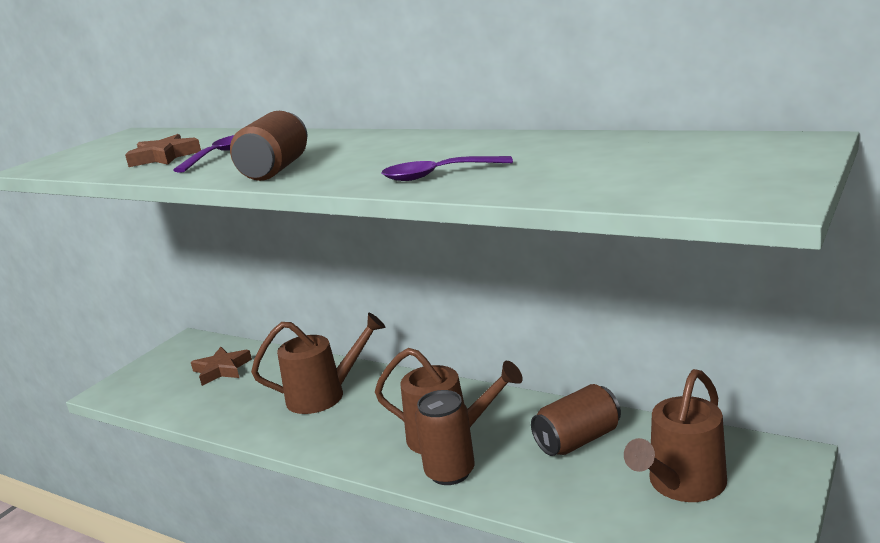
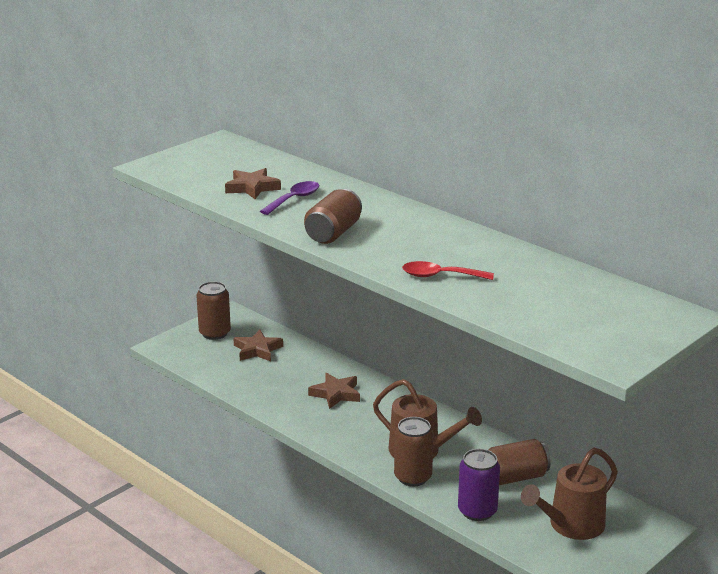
camera: 10 degrees right, 5 degrees up
(169, 363) = (214, 333): none -> brown can
(324, 395) = (336, 394): brown watering can -> brown star
(437, 175) = (440, 276): purple spoon -> red spoon
(551, 496) = (477, 511): none -> purple can

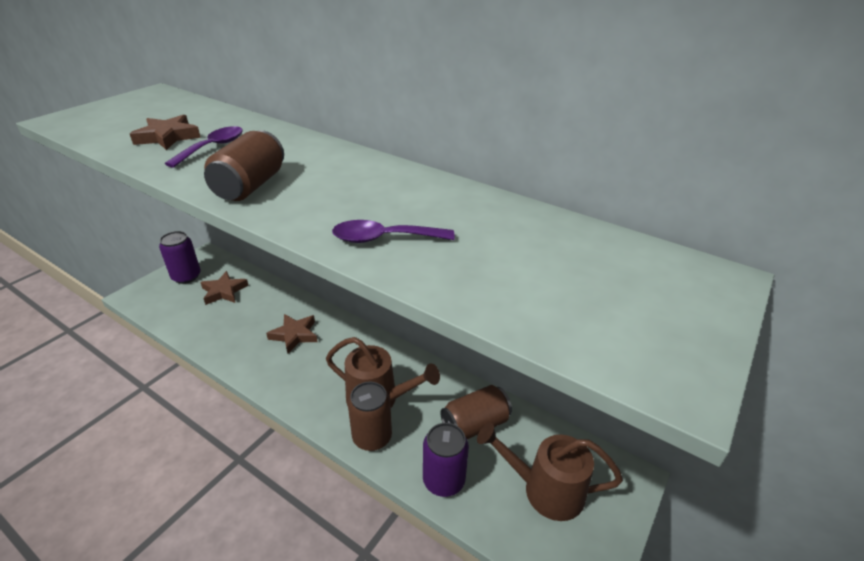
camera: 10 degrees left, 10 degrees up
(214, 333) = (186, 276): brown can -> purple can
(440, 276) = (384, 239): red spoon -> purple spoon
(570, 526) = (544, 490): brown watering can -> brown watering can turned 60 degrees clockwise

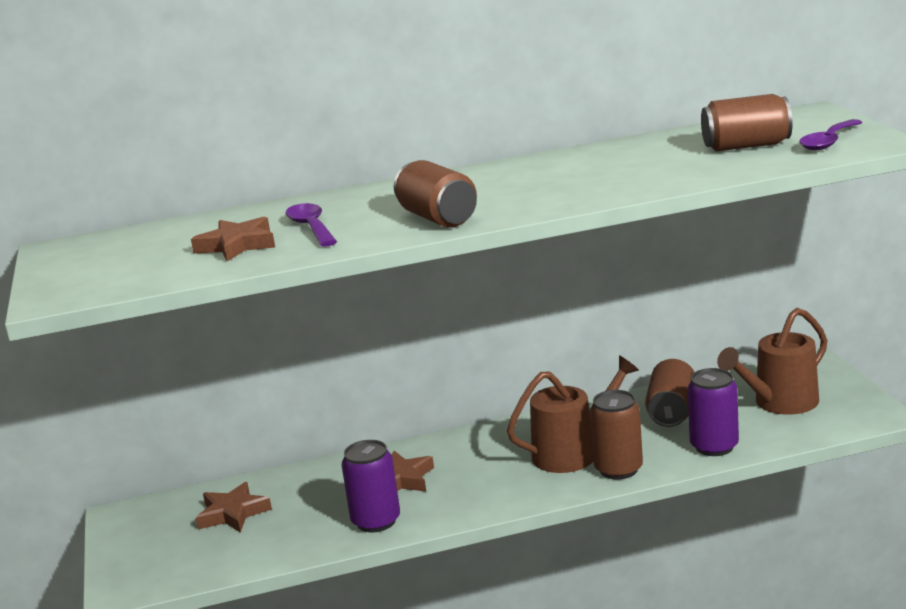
camera: 45 degrees left, 15 degrees down
(186, 276) = (148, 538): purple can -> purple can (376, 521)
(384, 239) = (617, 184): purple spoon -> purple spoon (828, 142)
(559, 275) = (746, 146): none -> brown can

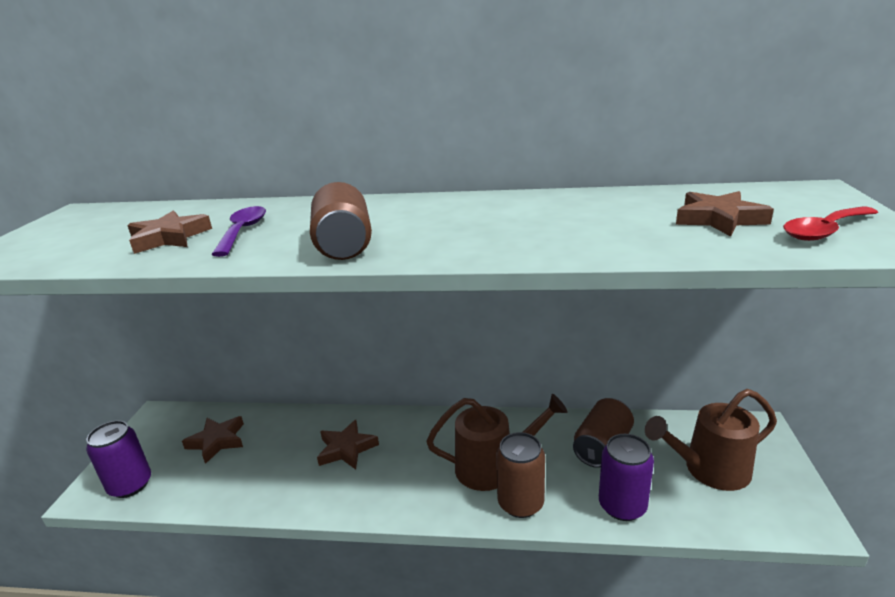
camera: 20 degrees right, 5 degrees up
(376, 521) = (297, 490): purple can -> purple can (130, 485)
(746, 146) = (719, 219): brown can -> brown star
(828, 142) = (824, 231): purple spoon -> red spoon

